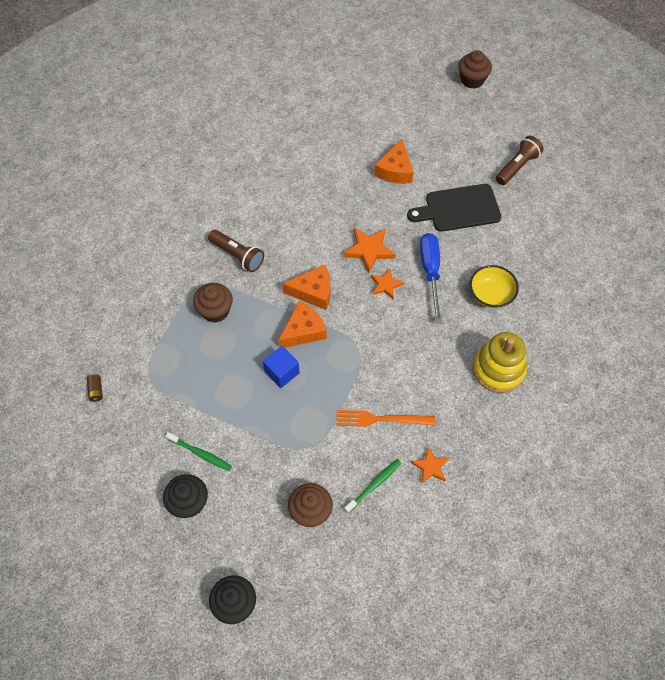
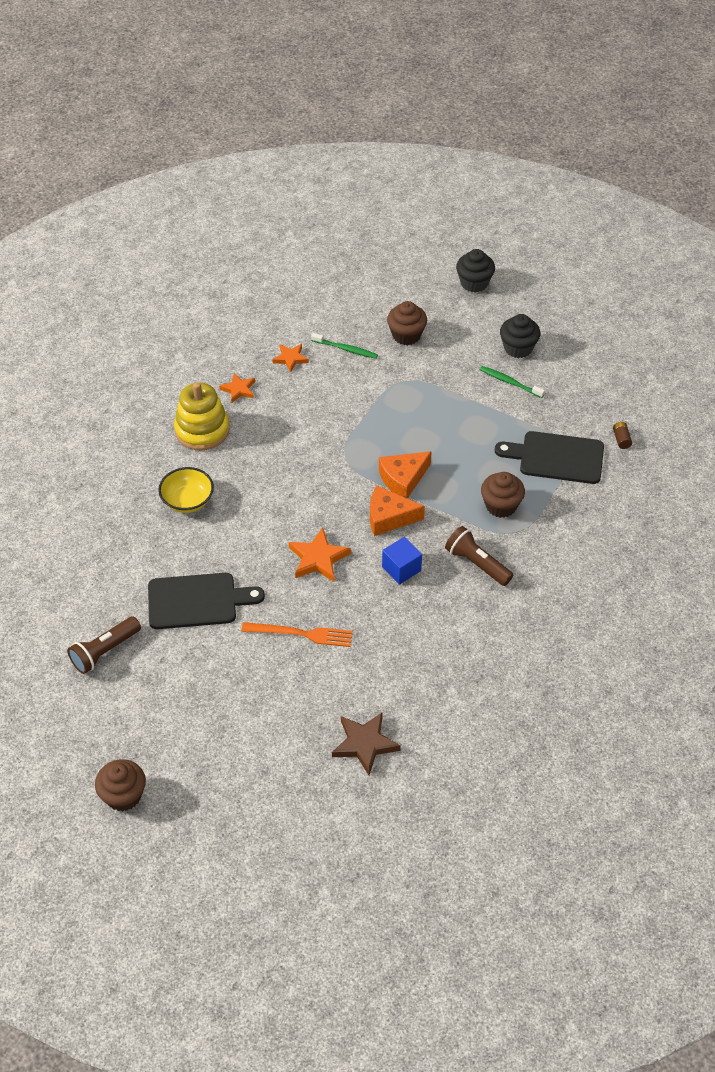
camera: 175 degrees left, 10 degrees down
(160, 365) = (557, 457): none -> black cutting board
(282, 372) = (428, 443): blue cube -> blue cube (401, 569)
(317, 120) = (364, 744): none -> brown star
(374, 485) = (346, 349): green toothbrush -> green toothbrush turned 120 degrees counterclockwise
(381, 419) = (331, 397): orange fork -> orange fork (301, 634)
(386, 285) = (305, 519): orange star -> orange star (238, 389)
(395, 170) = (267, 658): orange cheese -> none
(430, 272) = (250, 529): blue screwdriver -> none

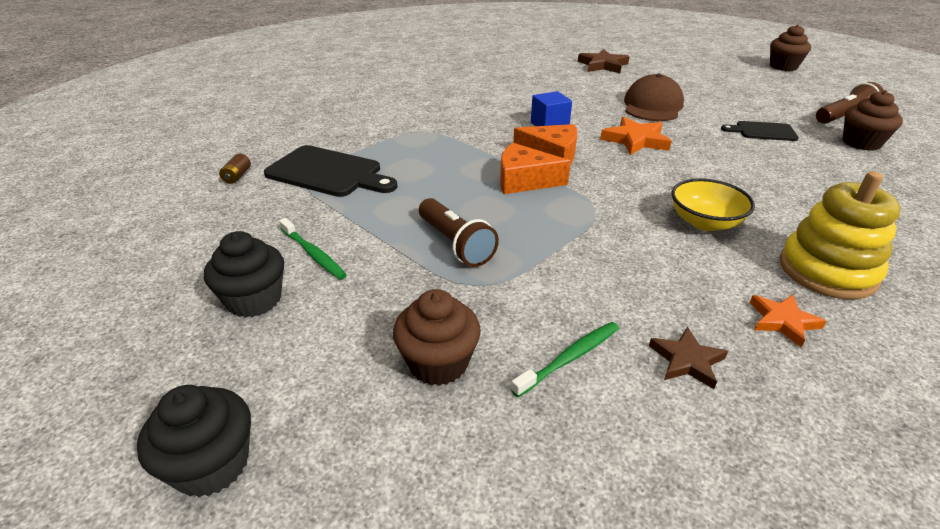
camera: 165 degrees left, 15 degrees down
(187, 501) = (810, 199): yellow bowl -> yellow bowl (705, 222)
(197, 601) = (763, 131): black cutting board -> black cutting board, size x0.59
(290, 358) = (687, 361): orange star -> brown star
(301, 634) = (652, 106): orange fork -> brown cap
(346, 349) = (570, 358): green toothbrush -> green toothbrush turned 105 degrees clockwise
(403, 479) = (524, 180): orange cheese -> orange cheese turned 150 degrees counterclockwise
(476, 563) = (474, 120): brown flashlight -> brown flashlight (455, 244)
(501, 505) = (423, 148): brown cupcake -> brown cupcake (861, 143)

